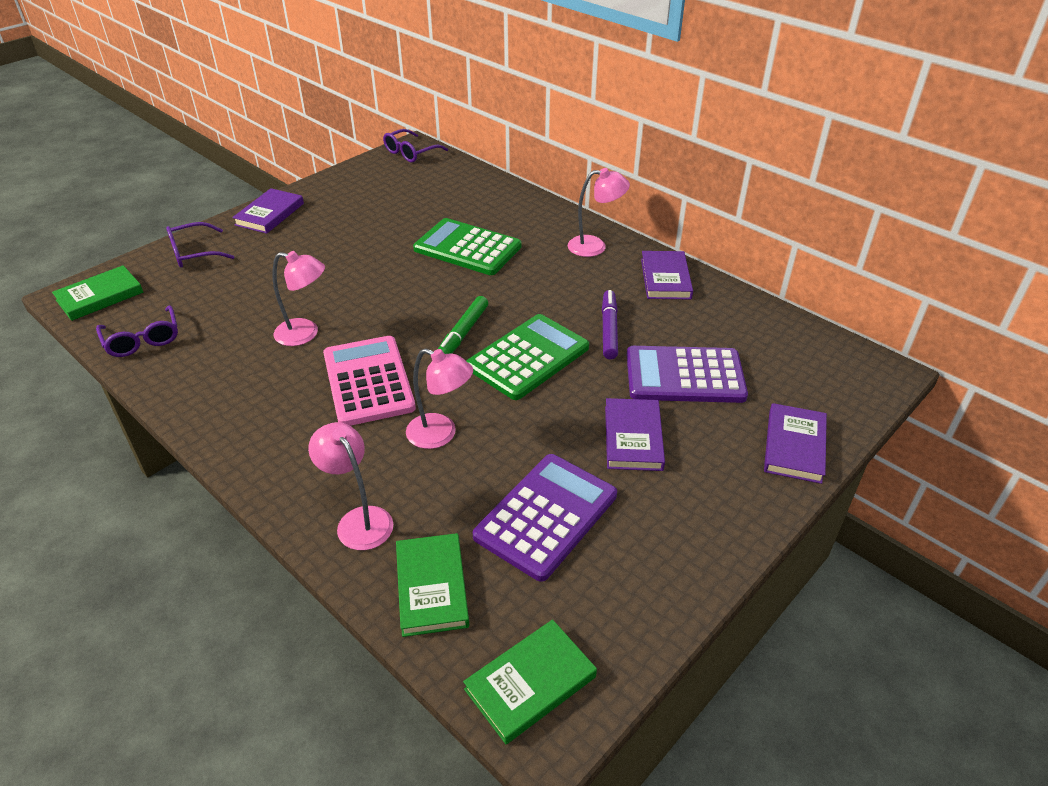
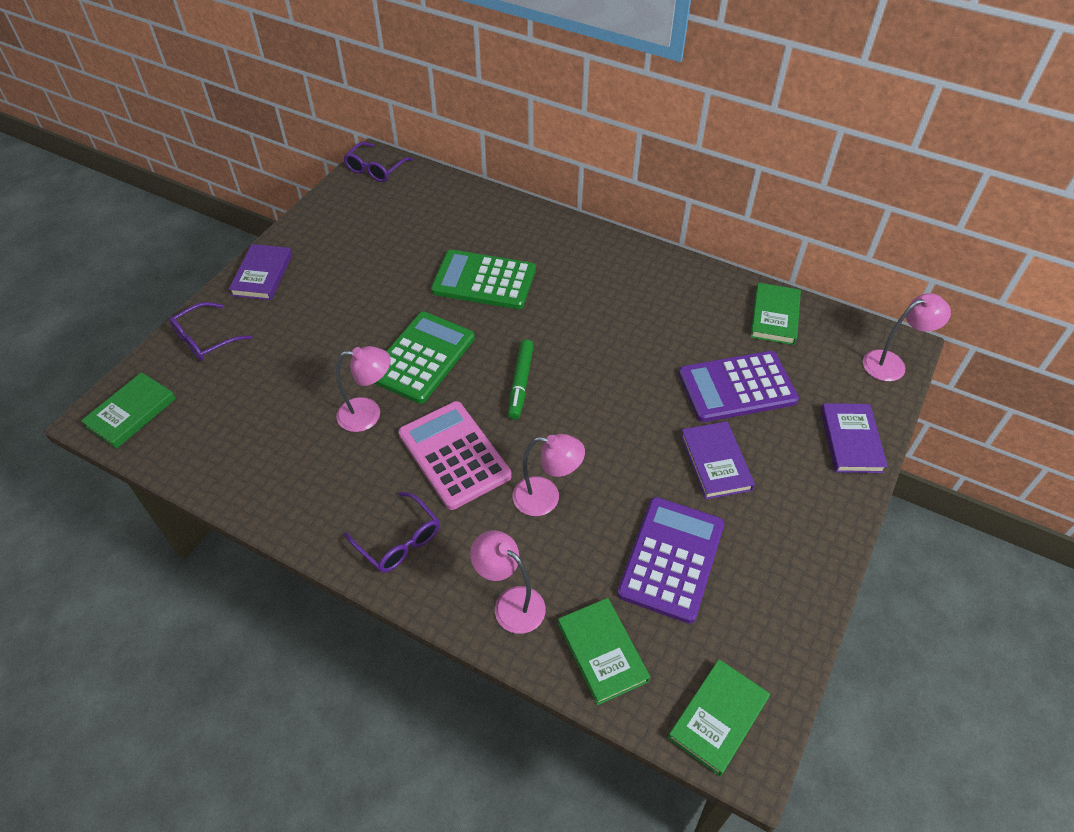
camera: 15 degrees left, 10 degrees up
(143, 340) = (205, 456): purple glasses -> purple glasses (399, 541)
(528, 357) = (591, 396): green calculator -> green calculator (422, 358)
(595, 246) = (605, 256): pink lamp -> pink lamp (892, 363)
(609, 329) = (653, 350): purple marker -> none
(665, 278) = (683, 282): purple book -> none
(751, 322) = (774, 316): none -> green book

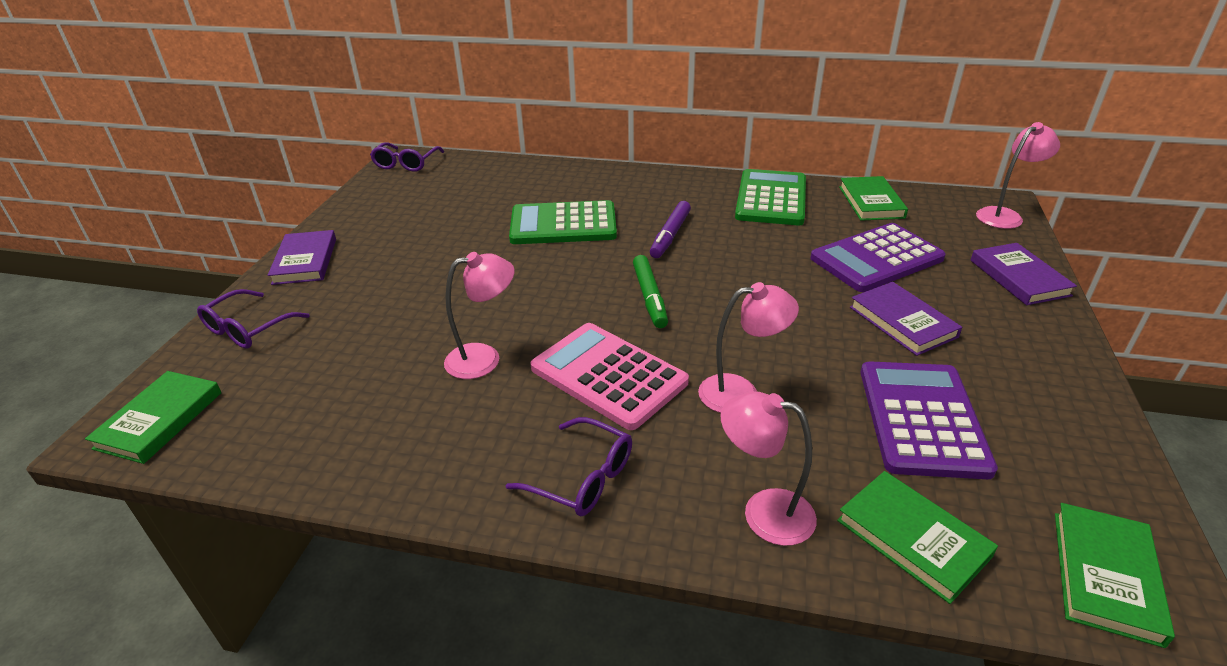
camera: 15 degrees left, 15 degrees down
(422, 358) = (526, 296): green calculator -> green calculator (771, 198)
(570, 316) = (670, 235): none -> purple marker

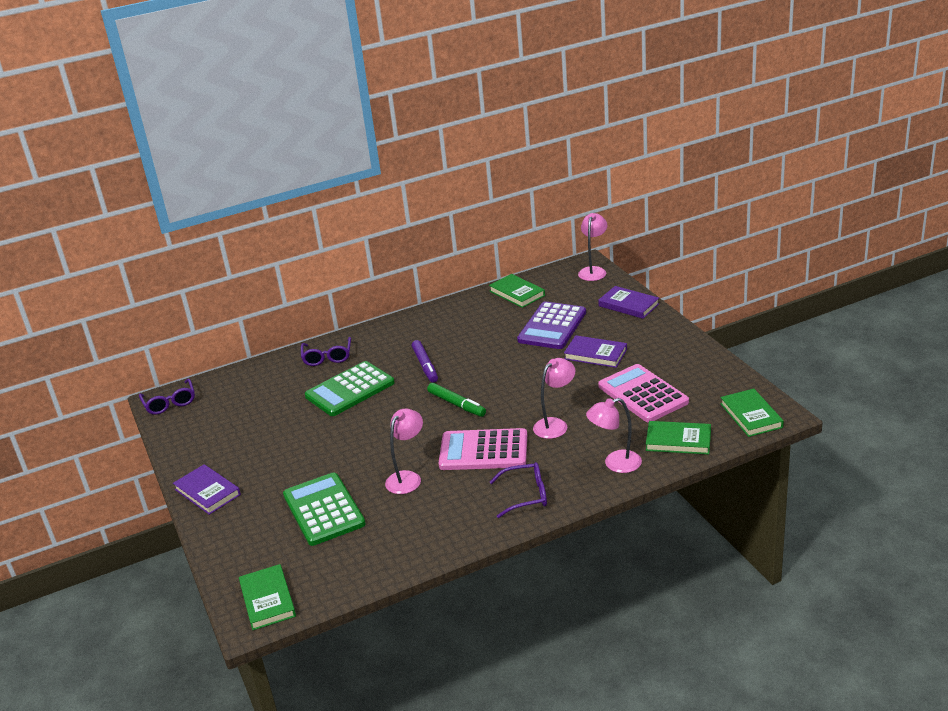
camera: 35 degrees left, 5 degrees down
(248, 329) = (238, 540): purple glasses -> purple glasses (327, 357)
(771, 198) = (458, 316): green calculator -> green calculator (323, 510)
(922, 419) = (643, 394): purple calculator -> pink calculator

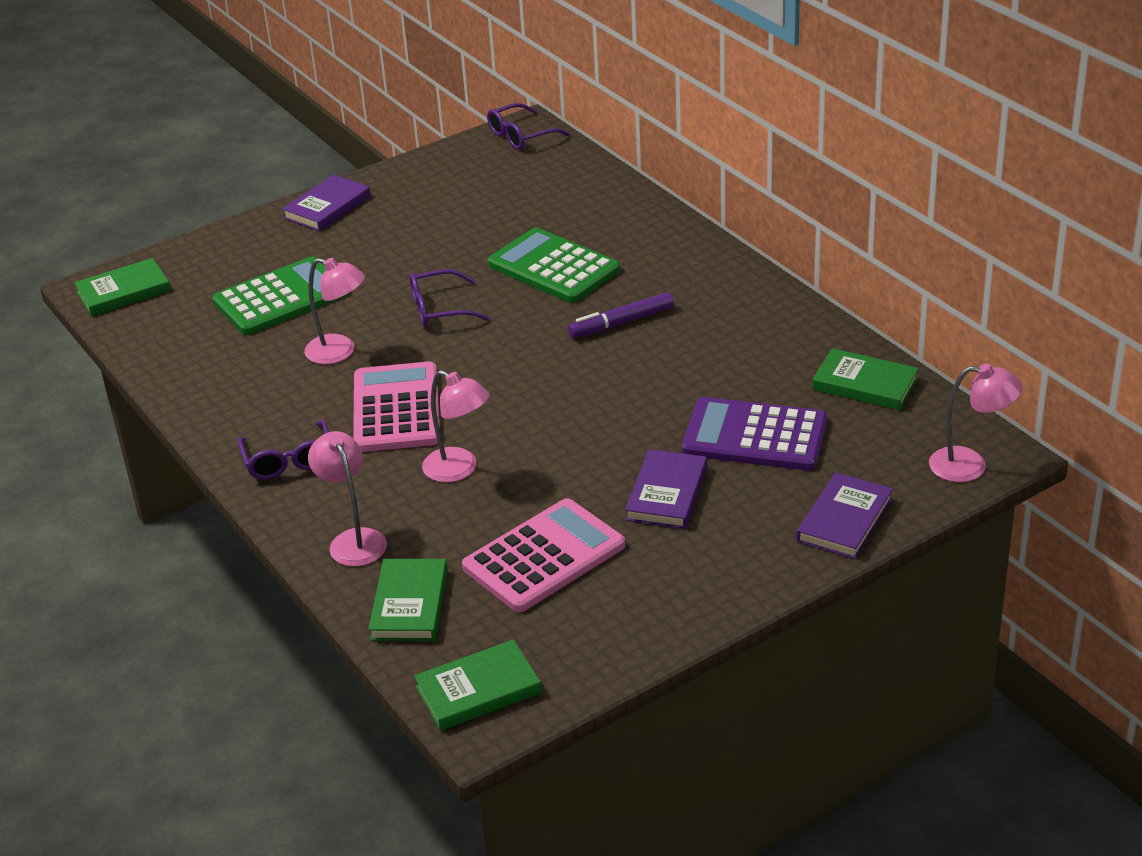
camera: 80 degrees right, 5 degrees up
(327, 357) = (639, 232): purple glasses -> purple glasses (439, 309)
(456, 404) = (515, 368): green marker -> none
(517, 293) = (865, 384): green book -> green book turned 75 degrees clockwise

